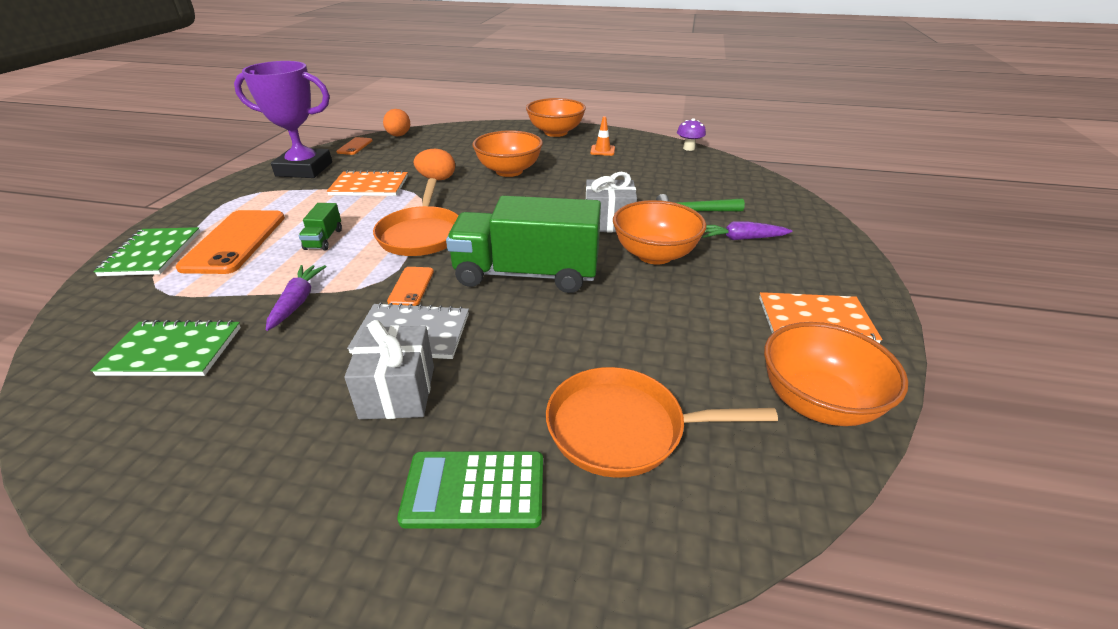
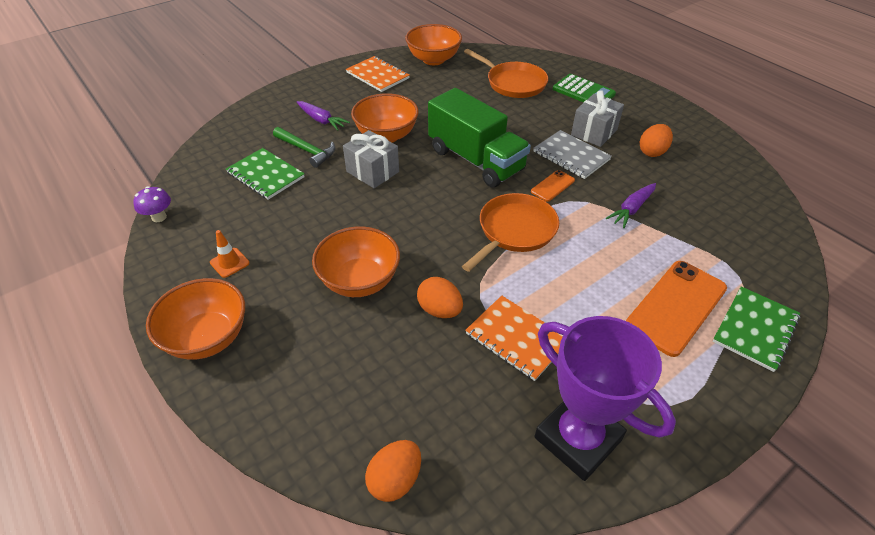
camera: 140 degrees left, 10 degrees up
(172, 351) = (713, 208): green notebook -> green notebook (265, 175)
(279, 402) = (652, 152): none -> orange egg
(324, 239) = (595, 267): green truck -> none
(355, 146) = (479, 480): orange phone -> none

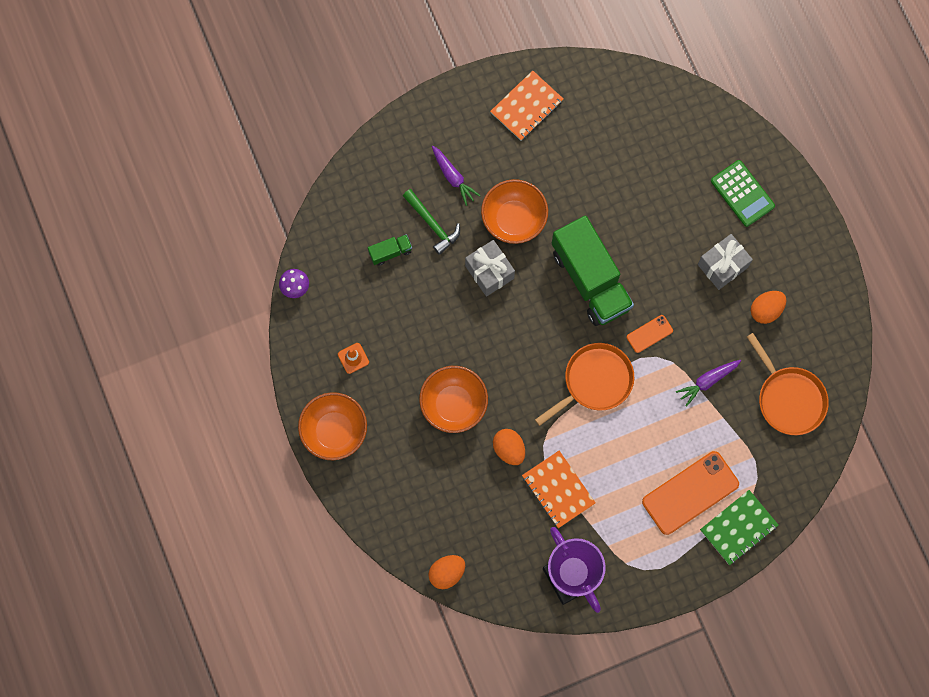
camera: 15 degrees right, 30 degrees up
(265, 175) = (390, 252): green notebook -> green truck
(377, 75) = (526, 106): orange notebook -> orange notebook turned 75 degrees clockwise
(433, 59) = (597, 88): orange bowl -> none
(513, 83) = (672, 158): orange pan -> orange pan (789, 398)
(571, 156) = (684, 296): grey notebook -> none

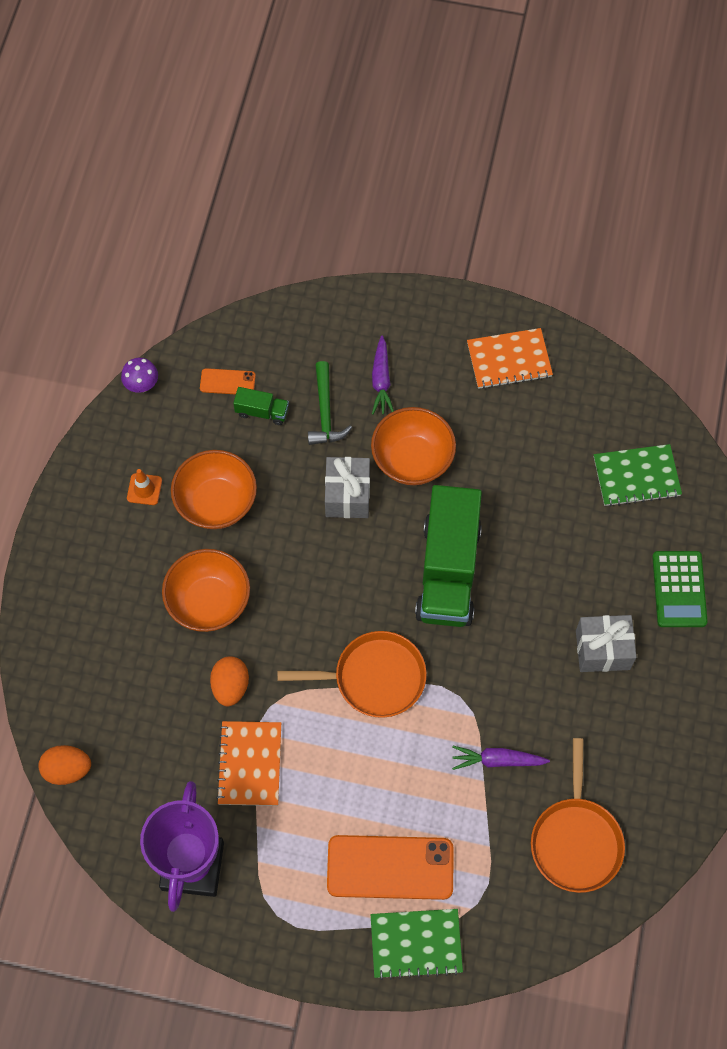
camera: 35 degrees right, 10 degrees down
(334, 431) = (69, 548): orange bowl -> orange bowl (216, 503)
(649, 334) = (470, 668): orange phone -> orange phone (227, 382)
(664, 134) = (636, 476): none -> green notebook
(766, 310) = (618, 728): orange egg -> none

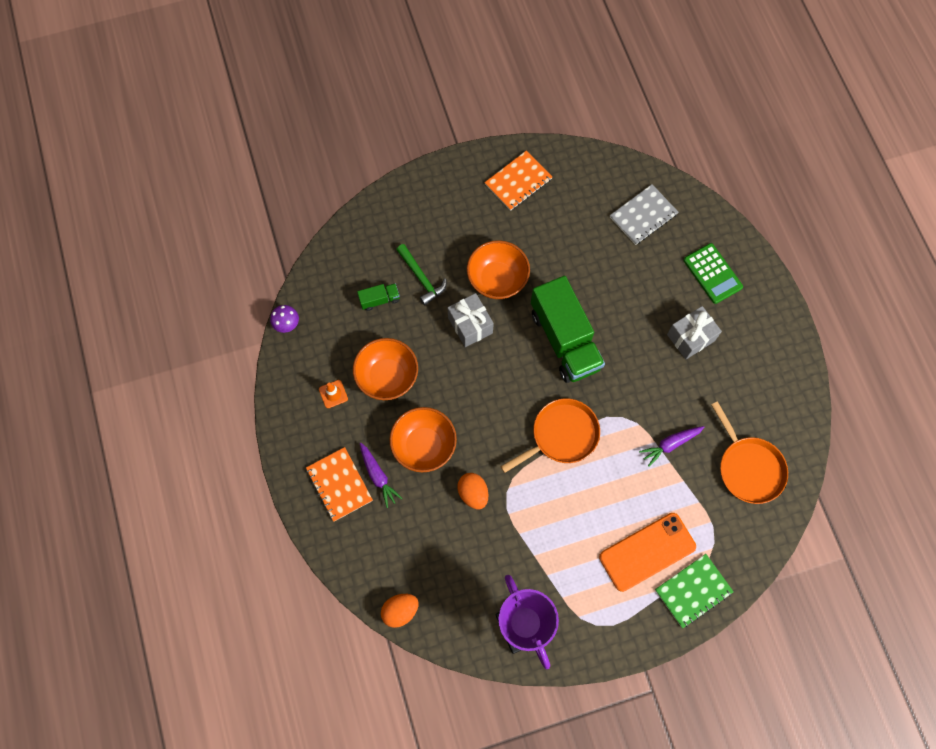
camera: 30 degrees left, 5 degrees up
(227, 382) = (344, 292): orange phone -> none
(250, 764) = (517, 537): orange notebook -> orange notebook (339, 484)
(381, 381) = (445, 238): purple carrot -> purple carrot (378, 476)
(636, 476) = (643, 215): green notebook -> grey notebook

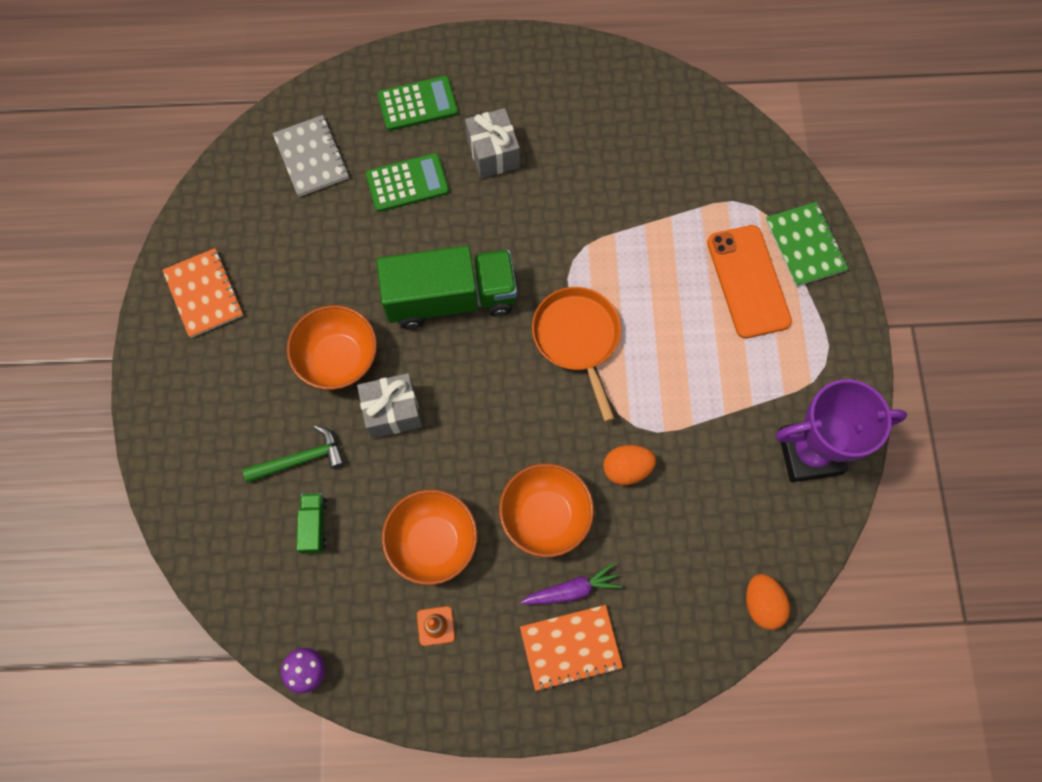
camera: 75 degrees left, 0 degrees up
(645, 285) = (407, 183): none -> green calculator
(670, 444) = (622, 217): purple carrot -> none
(748, 468) = (672, 142): orange pan -> none

